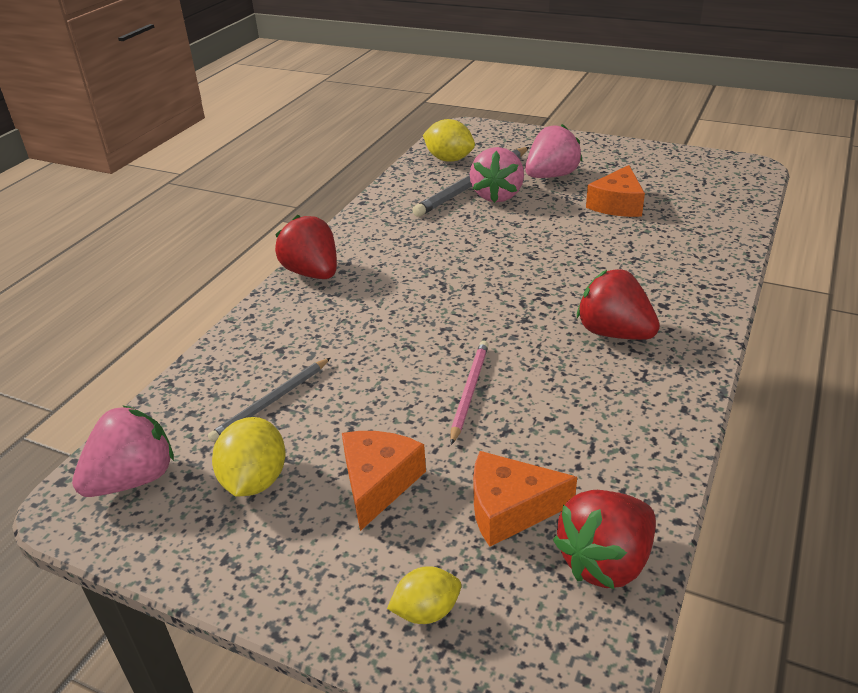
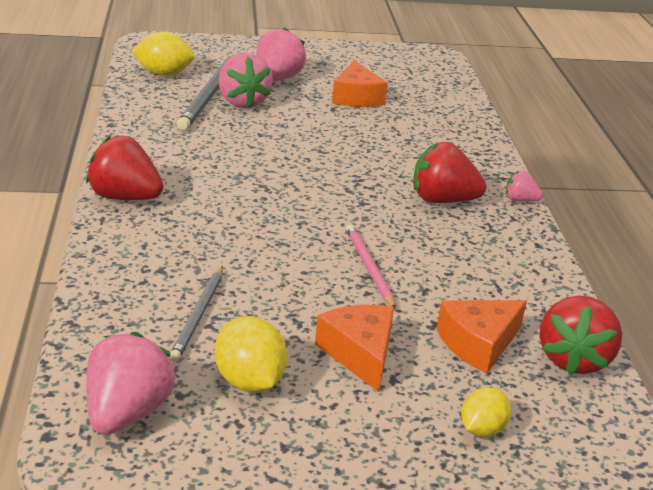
camera: 35 degrees left, 5 degrees down
(708, 350) = (520, 200): none -> pink strawberry

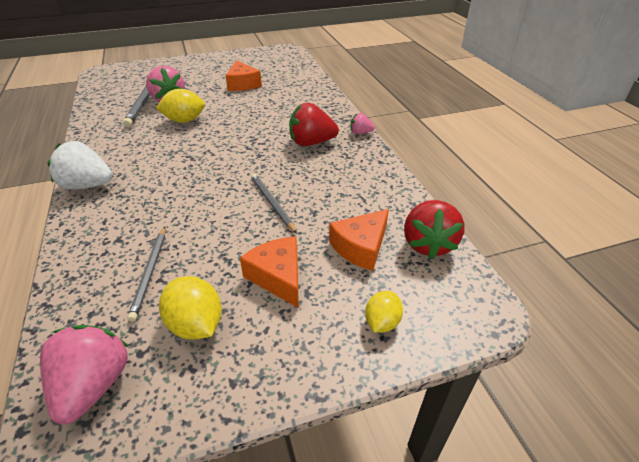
camera: 10 degrees left, 10 degrees up
(124, 197) = (87, 185): red strawberry -> white strawberry
(163, 74) = (113, 90): yellow lemon -> yellow lemon (184, 120)
(277, 79) = (190, 81): pink strawberry -> none
(369, 267) = (272, 203): pink pencil -> grey pencil

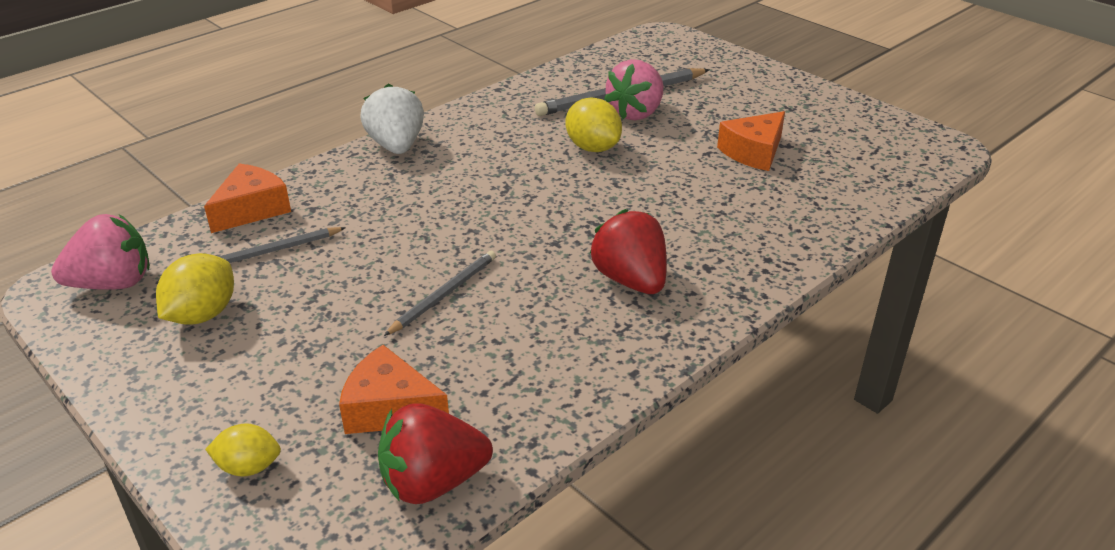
camera: 65 degrees right, 5 degrees down
(278, 277) = (298, 349): orange cheese -> orange cheese (252, 209)
(360, 133) = (711, 324): pink strawberry -> none

